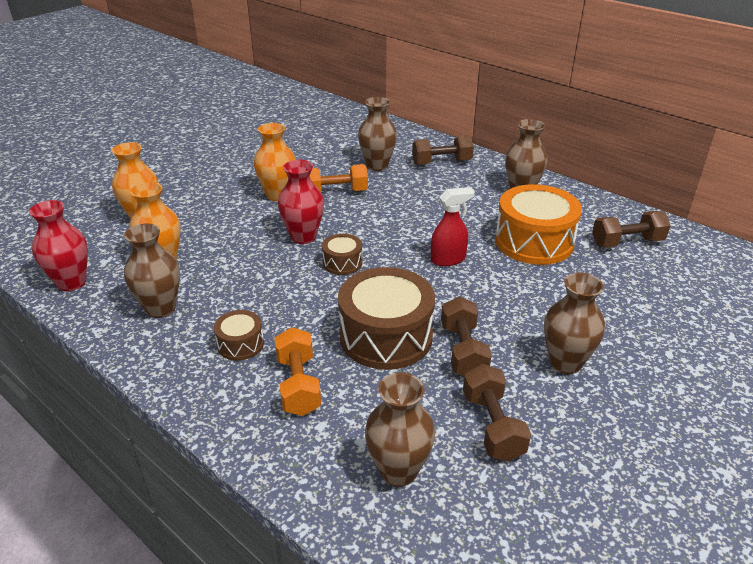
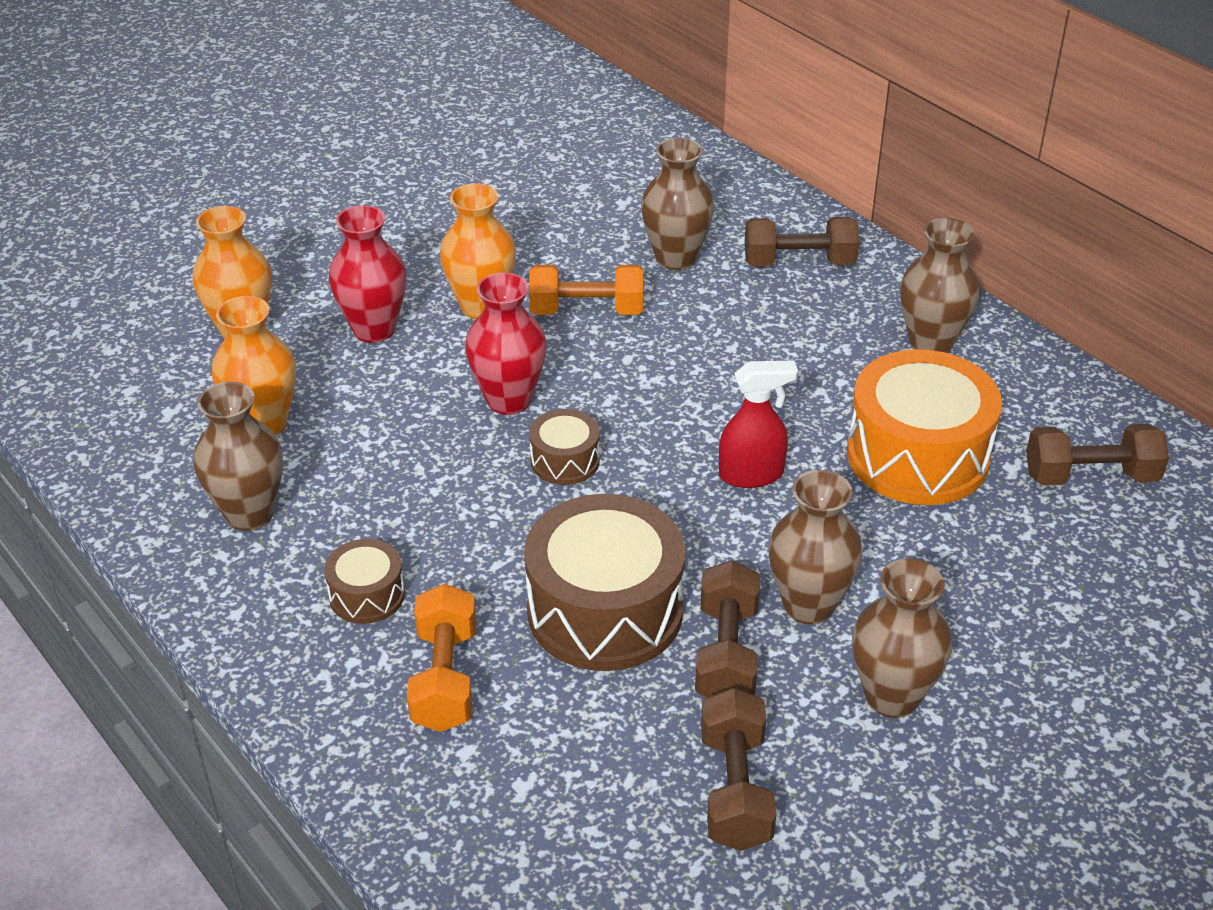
camera: 10 degrees right, 5 degrees up
(71, 282) = (113, 448): red vase -> red vase (374, 329)
(398, 471) = (568, 840): brown vase -> brown vase (808, 605)

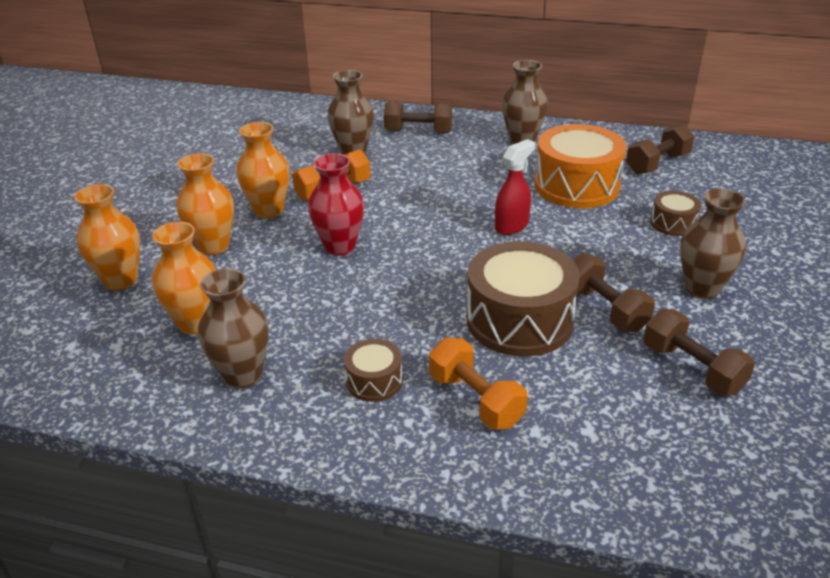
camera: 35 degrees left, 5 degrees down
(374, 329) = (213, 246): red vase -> orange vase
(565, 461) = (407, 261): brown drum -> brown drum (673, 223)
(799, 262) = (418, 131): brown dumbbell -> brown dumbbell turned 45 degrees clockwise
(808, 605) = (613, 269): brown vase -> none

